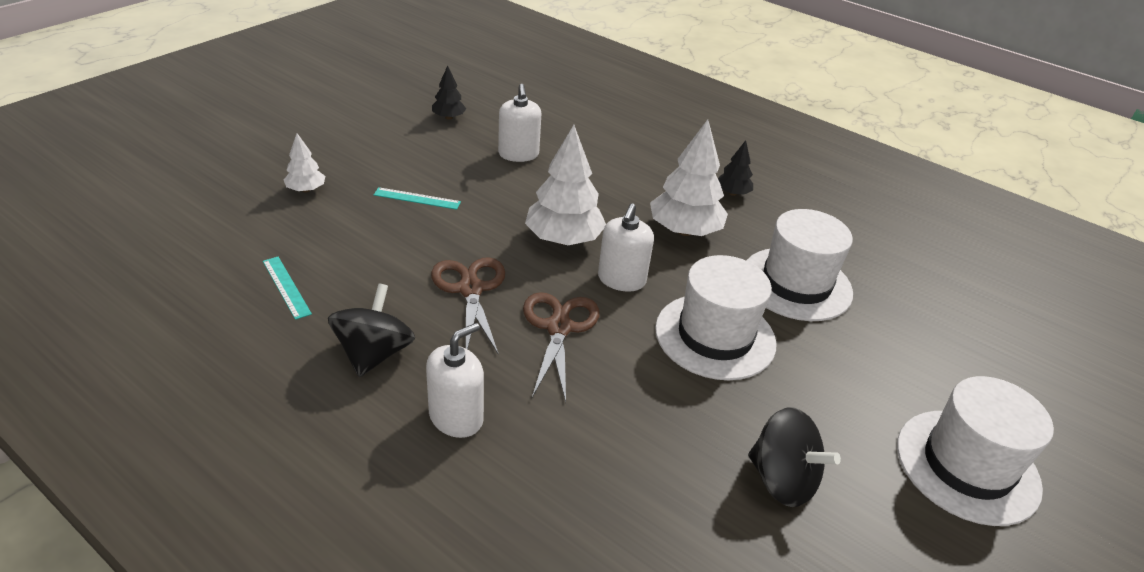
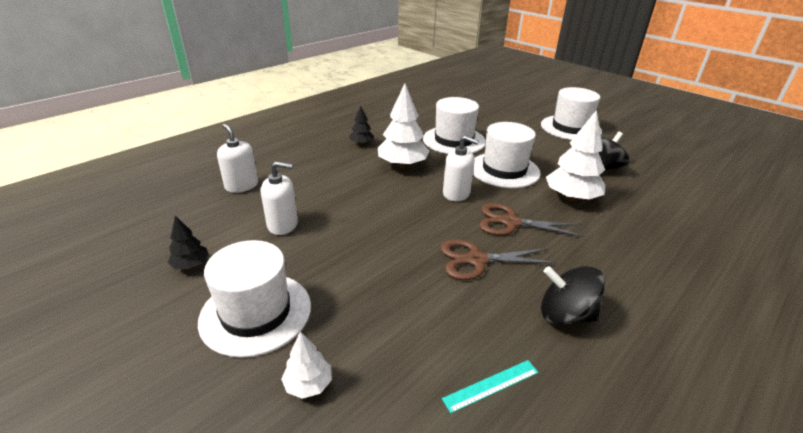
camera: 80 degrees left, 5 degrees down
(387, 156) = (256, 313): none -> white hat
(417, 198) = (343, 289): turquoise ruler -> none
(456, 417) = (612, 271): white soap dispenser -> white soap dispenser (241, 185)
(564, 239) = (411, 212): white tree -> white tree (571, 197)

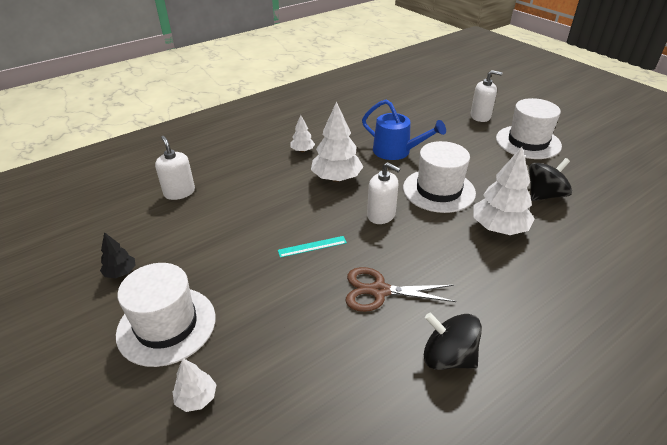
camera: 10 degrees right, 5 degrees up
(283, 224) = (208, 237): white soap dispenser -> white soap dispenser (480, 116)
(361, 143) = (302, 150): black tree -> white tree
(454, 140) = (397, 151): white hat -> blue watering can
(491, 385) = (355, 419): turquoise ruler -> turquoise ruler (312, 246)
(510, 222) = (426, 252): brown scissors -> none

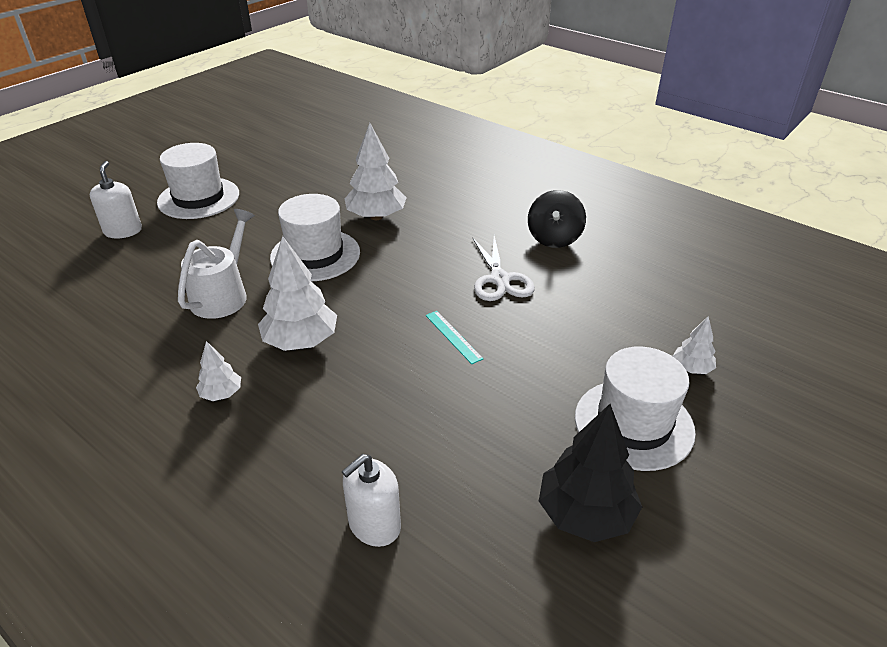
camera: 105 degrees left, 0 degrees up
(121, 272) = (585, 514): black tree -> black tree, size x1.92
(379, 291) = (500, 279): brown scissors -> white scissors
(381, 215) = (376, 292): white soap dispenser -> none
(397, 151) = (223, 294): blue watering can -> white watering can
(544, 195) = (311, 191): black spinning top -> none

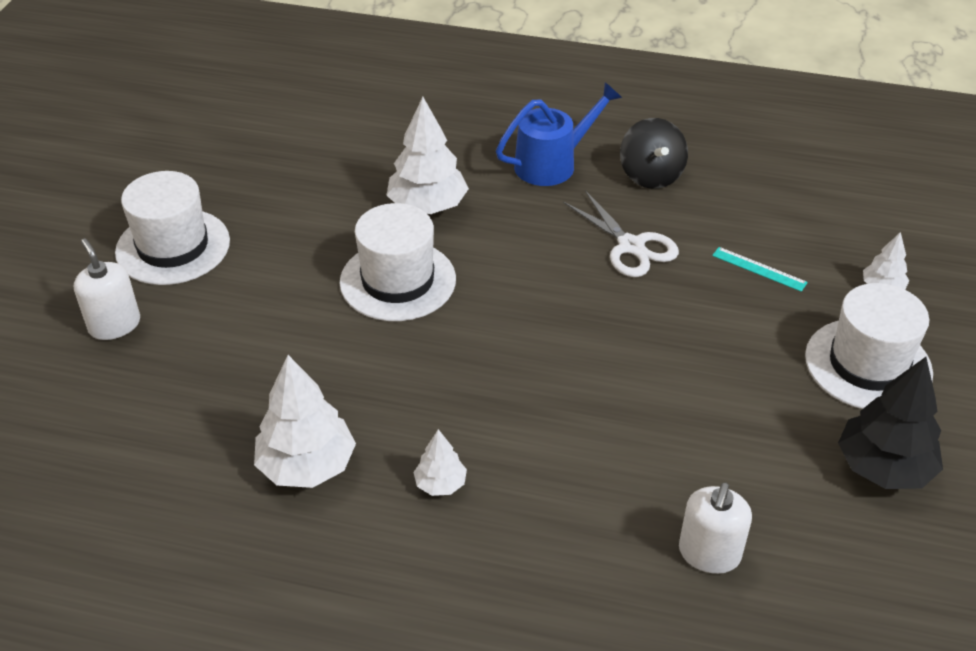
camera: 25 degrees left, 5 degrees up
(223, 294) = (332, 368): white watering can -> none
(301, 341) = (475, 393): white tree -> white tree (307, 466)
(453, 336) = (633, 331): turquoise ruler -> turquoise ruler (759, 269)
(486, 213) = (553, 163): none -> blue watering can

